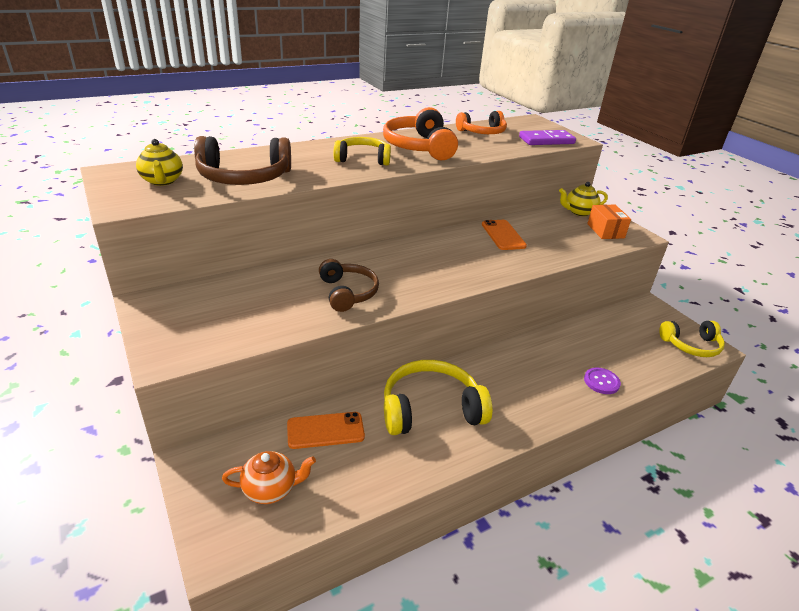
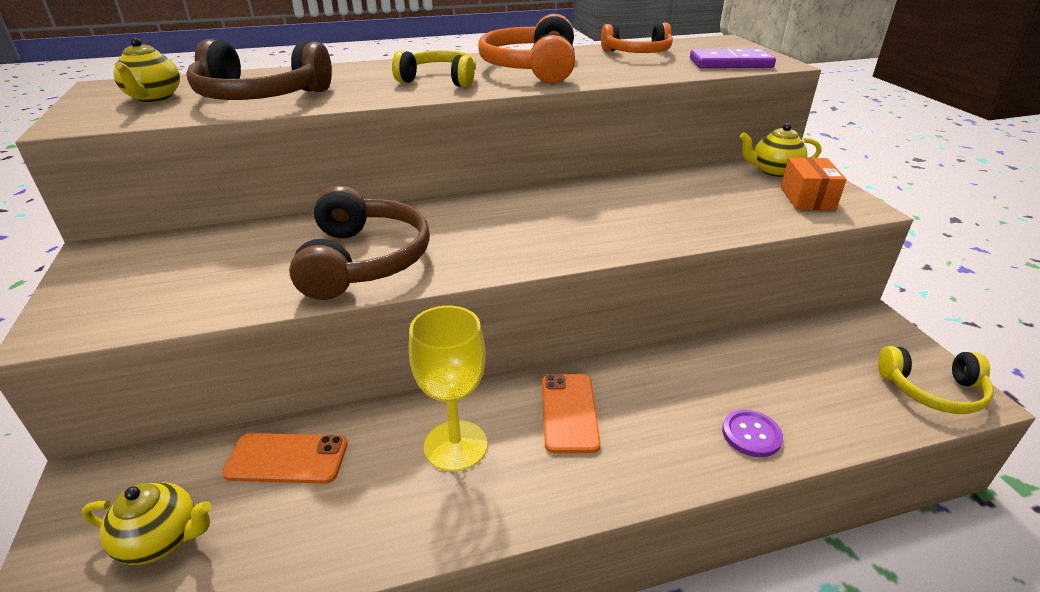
camera: 15 degrees right, 0 degrees up
(271, 489) = (161, 539): orange teapot -> yellow teapot
(347, 293) = (363, 260): brown headphones -> brown headphones, size x1.52
(430, 409) = (455, 445): yellow headphones -> yellow goblet
(503, 235) = (638, 196): orange phone -> orange phone (569, 412)

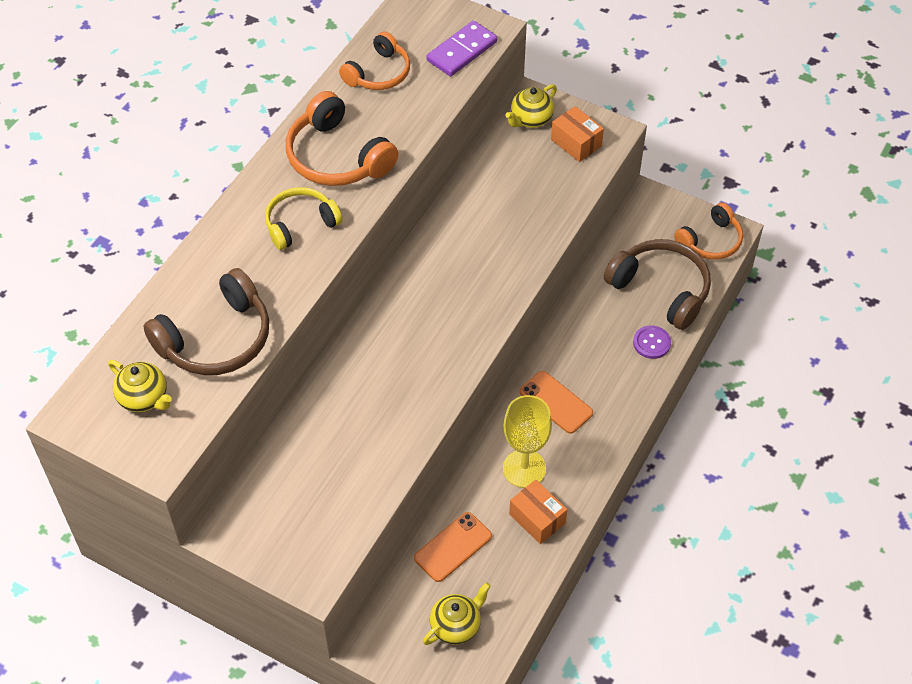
camera: 45 degrees left, 20 degrees up
(363, 260) = (394, 404): brown headphones -> brown headphones (661, 289)
(397, 505) = (537, 518): none -> orange box
(932, 390) = (710, 241): yellow headphones -> orange headphones

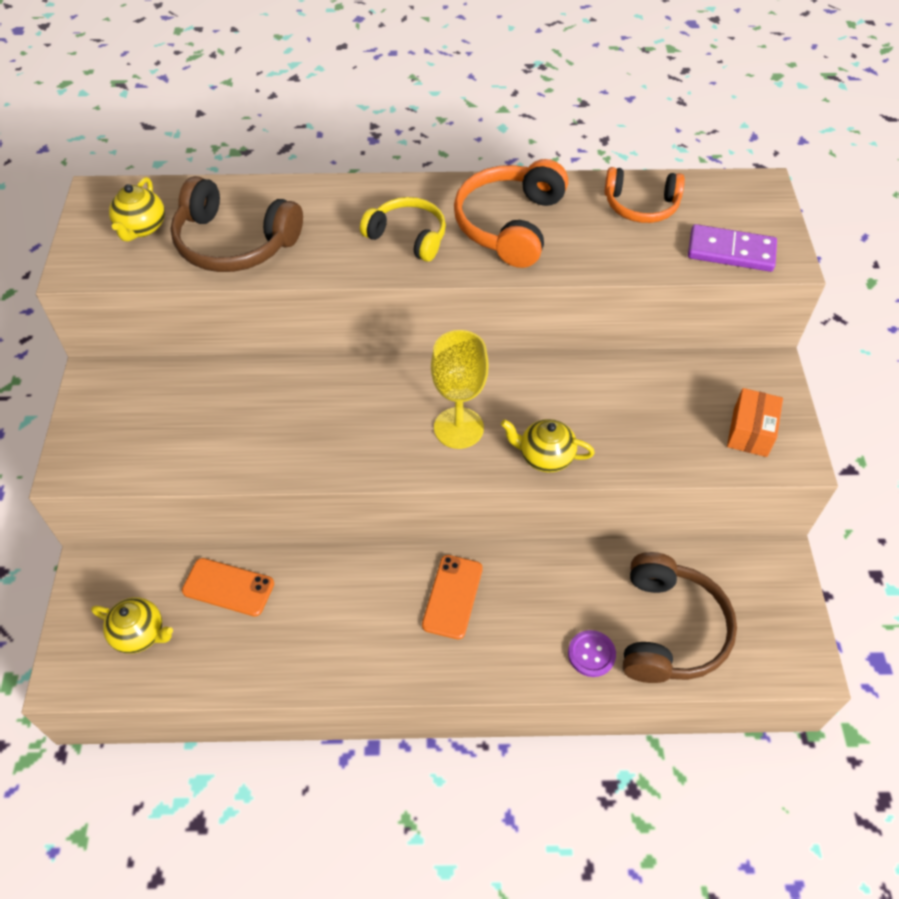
camera: 60 degrees right, 0 degrees up
(524, 468) = (354, 606): yellow goblet -> yellow goblet (458, 428)
(530, 119) = (744, 379): yellow teapot -> yellow teapot (545, 457)
(537, 518) = (300, 647): orange box -> none
(710, 241) = (777, 650): orange headphones -> none

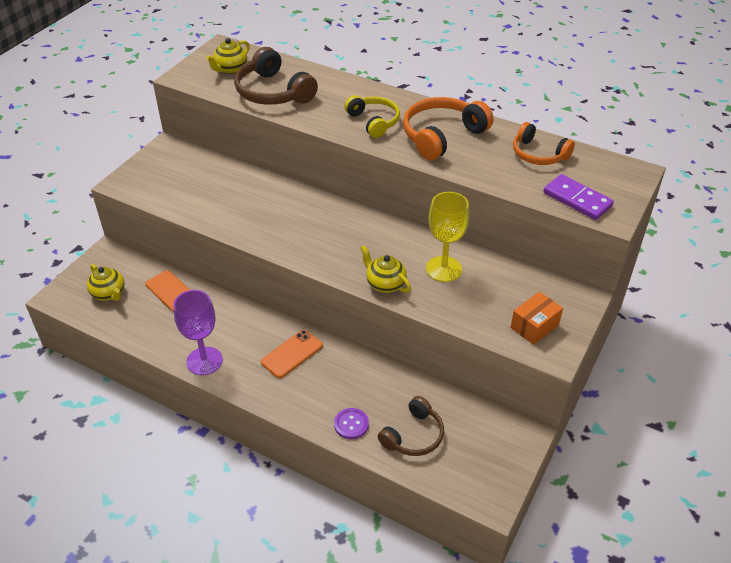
camera: 30 degrees right, 10 degrees down
(349, 665) = (204, 361): none -> purple goblet
(458, 428) = (345, 248): yellow goblet -> yellow goblet (443, 269)
(670, 630) = (413, 435): brown headphones -> brown headphones, size x0.66

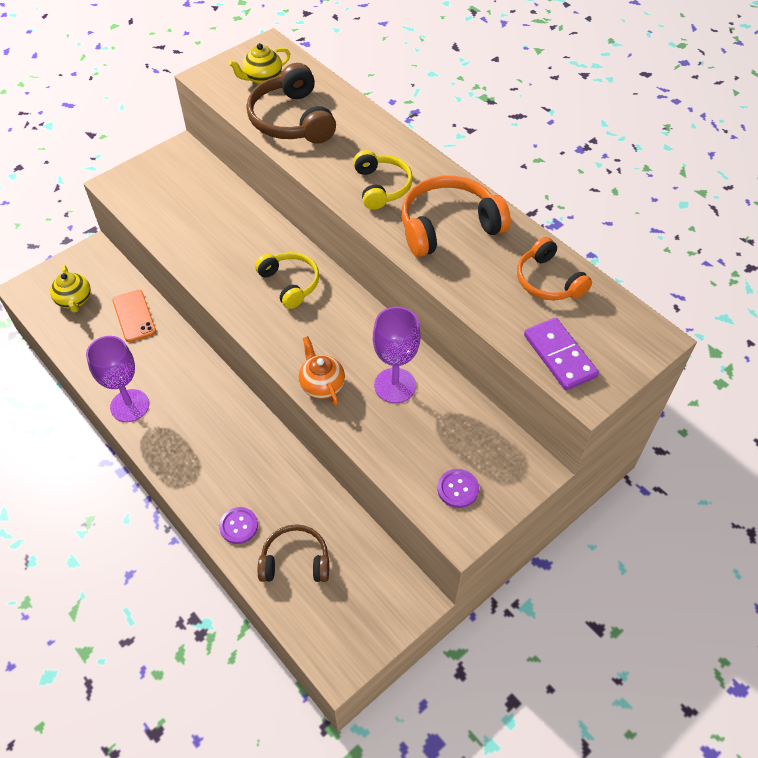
camera: 20 degrees right, 10 degrees up
(292, 354) = (218, 425): orange phone -> none
(317, 219) = (290, 283): none -> yellow headphones
(385, 284) = (322, 385): yellow teapot -> orange teapot
(413, 435) = (295, 561): brown headphones -> brown headphones turned 150 degrees counterclockwise
(443, 269) = (395, 385): yellow goblet -> purple goblet
(534, 326) = (458, 489): orange box -> purple button

